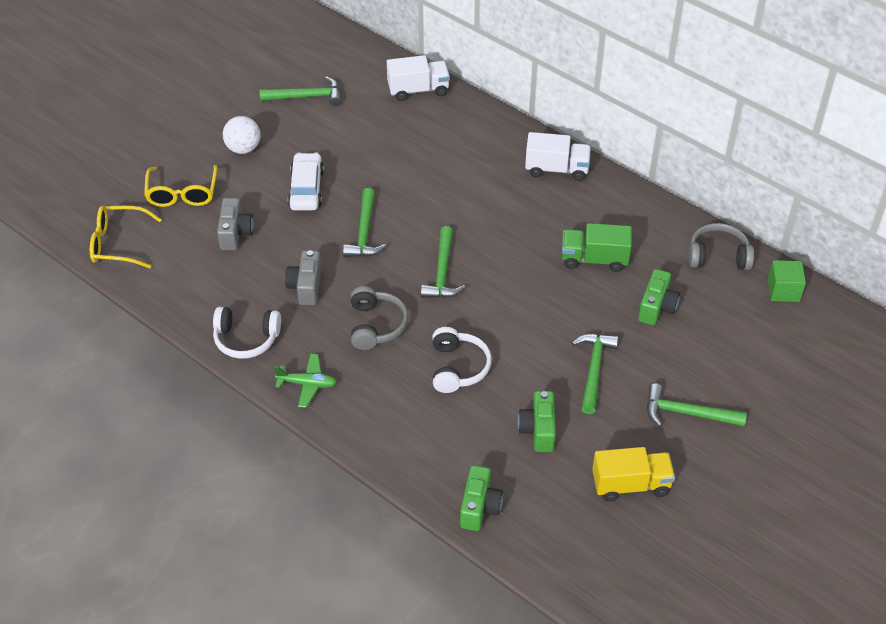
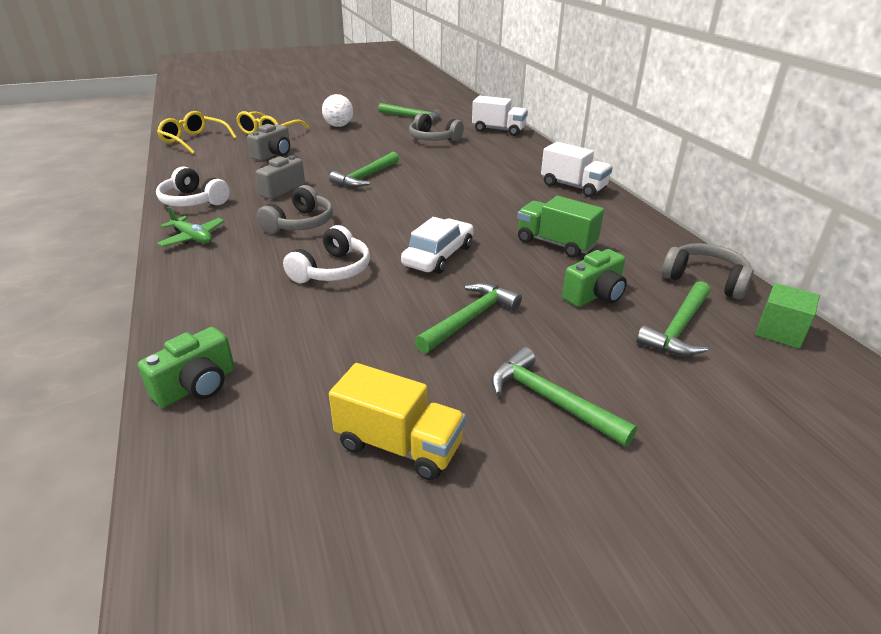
camera: 30 degrees right, 15 degrees down
(306, 189) = (354, 149): white car -> white car (438, 256)
(367, 135) = (433, 139): none -> grey headphones
(442, 272) = (399, 212): green hammer -> green hammer (678, 328)
(538, 430) = (350, 345): green camera -> none

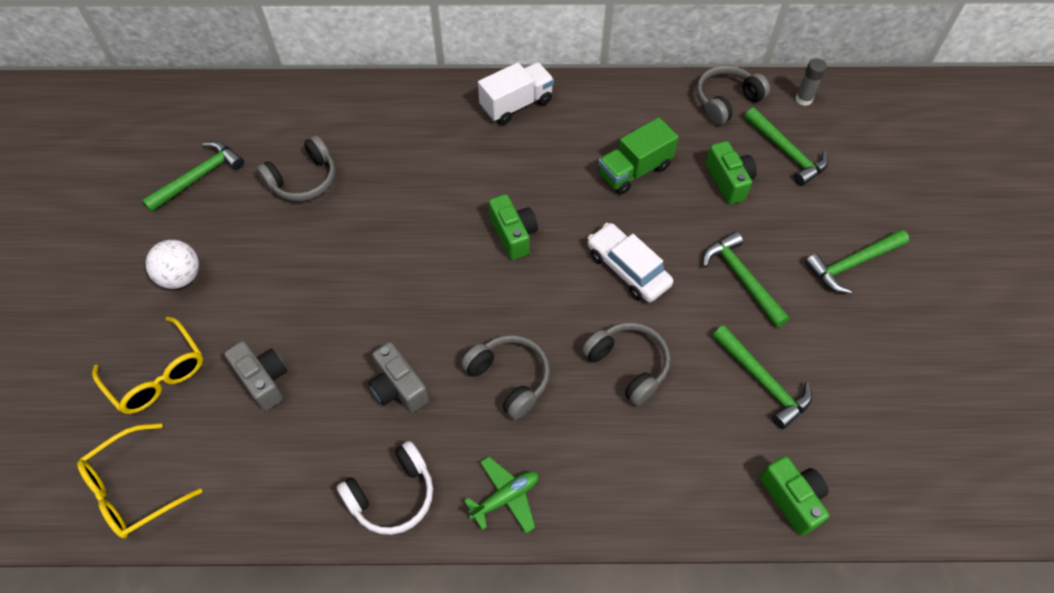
camera: 70 degrees left, 25 degrees up
(332, 270) = (628, 365): white headphones -> grey headphones
(365, 177) = (400, 286): green hammer -> green hammer (763, 381)
(399, 445) = (882, 368): yellow truck -> none
(439, 205) = (513, 234): none -> green camera
(498, 130) = (310, 103): white truck -> none
(780, 332) = (803, 99): green cube -> grey glue stick

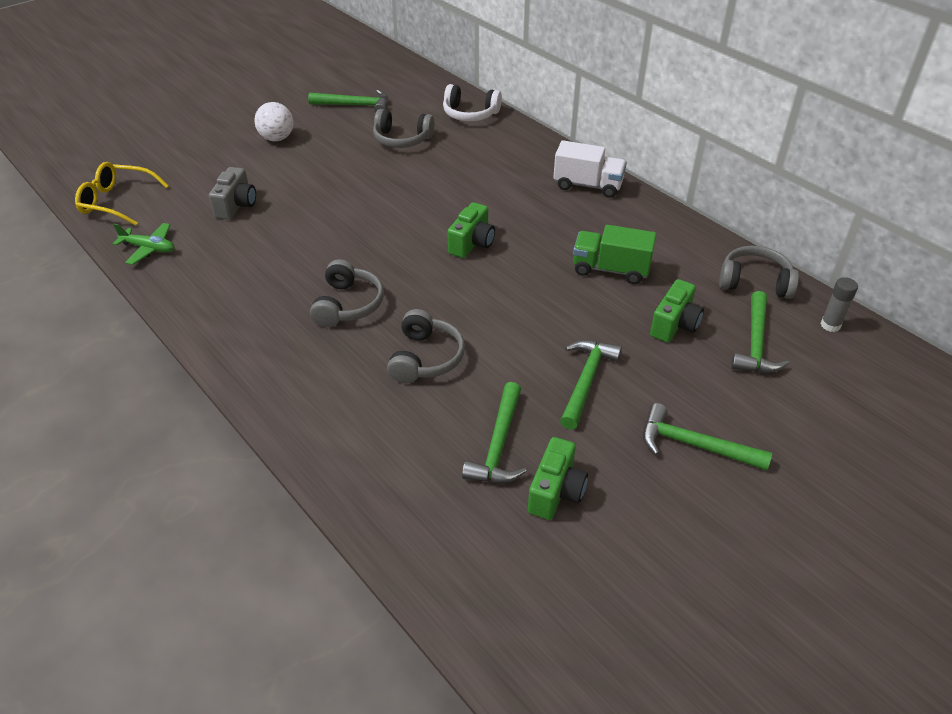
camera: 50 degrees right, 15 degrees down
(158, 375) = (200, 168): yellow glasses -> none
(392, 495) = (203, 301): white headphones -> white headphones (470, 114)
(398, 387) = (287, 260): grey camera -> none
(506, 497) = (249, 354): green plane -> green plane (149, 248)
(628, 269) = (514, 313): white car -> none
(792, 498) = (402, 522): green camera -> green camera (556, 491)

